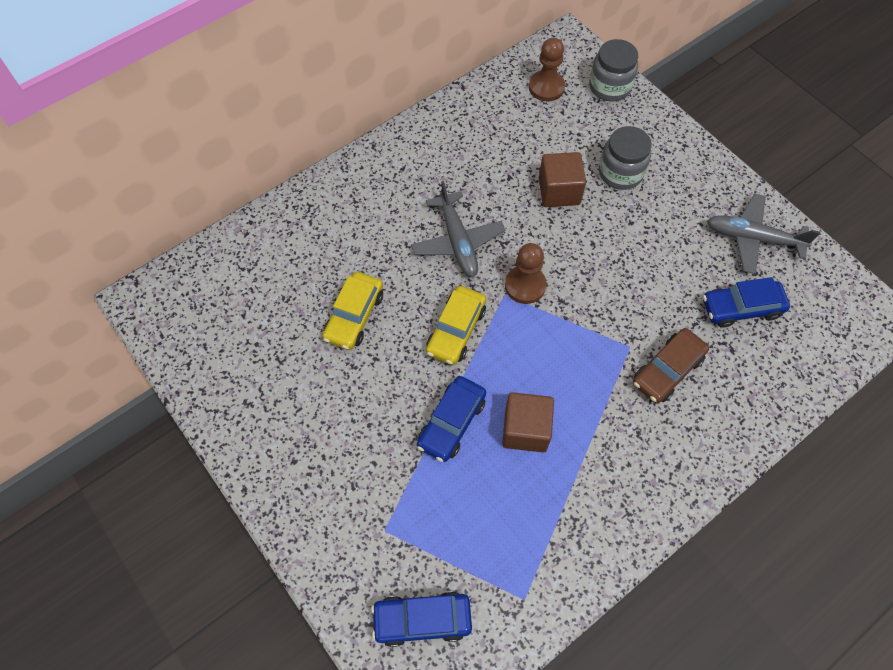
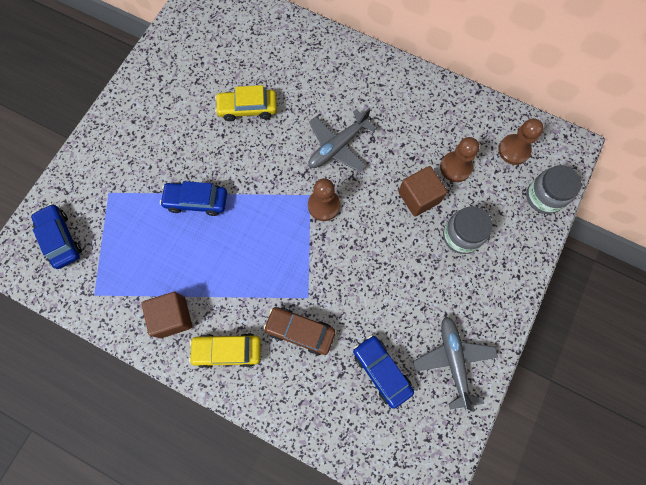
camera: 65 degrees right, 10 degrees up
(456, 330) = (266, 175): yellow car -> yellow car (227, 351)
(525, 430) = (211, 250): brown cube -> brown cube (172, 317)
(540, 144) = (455, 167): none -> brown pawn

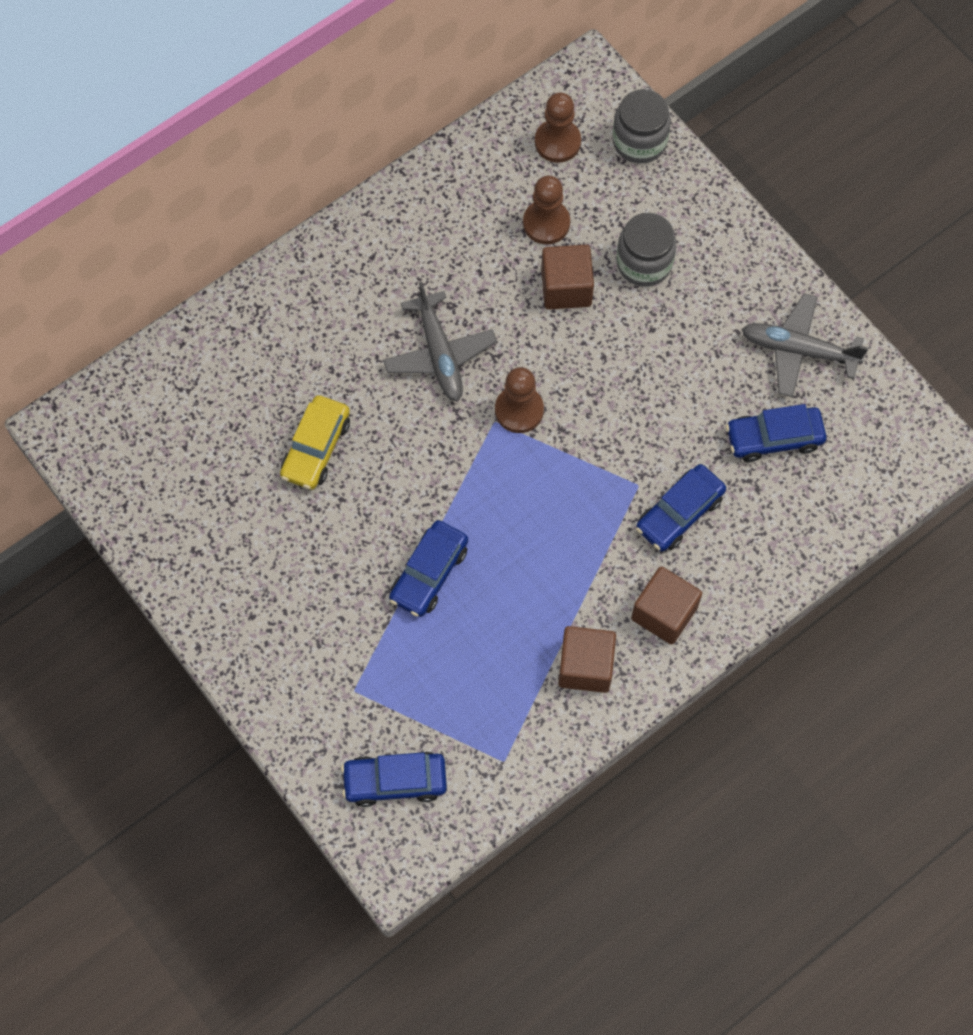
camera: 65 degrees left, 5 degrees down
(227, 351) = (664, 613): yellow car -> brown cube
(300, 331) = (679, 513): brown car -> blue car

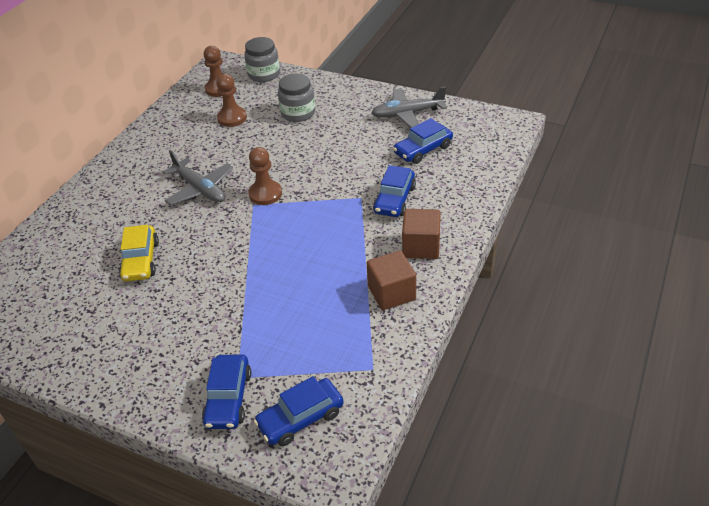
camera: 25 degrees left, 25 degrees down
(429, 573) = (255, 290): blue car -> blue car (228, 398)
(566, 288) = (260, 137): brown cube -> none

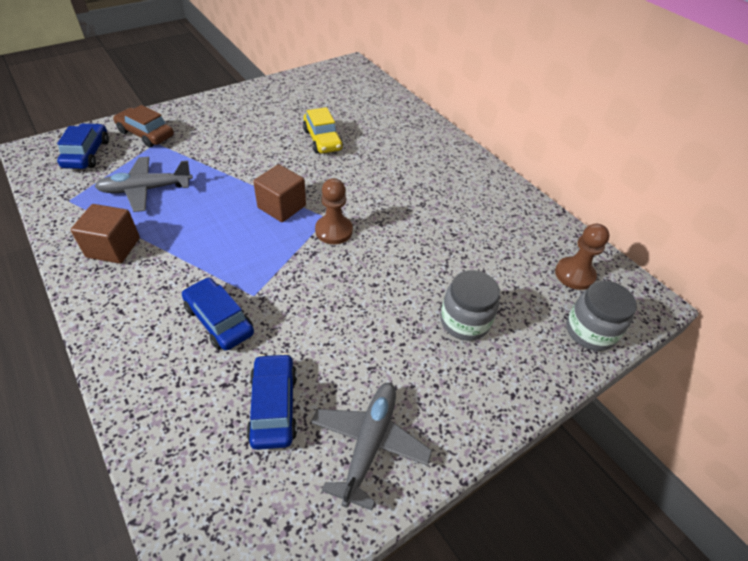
camera: 115 degrees right, 5 degrees up
(141, 260) = (322, 140): yellow car -> yellow car turned 135 degrees counterclockwise
(200, 189) = (384, 195): grey plane -> grey plane (146, 189)
(228, 398) = (146, 134): blue car -> brown car
(232, 118) = (496, 260): brown pawn -> none
(421, 246) = (133, 299): brown cube -> brown cube (282, 207)

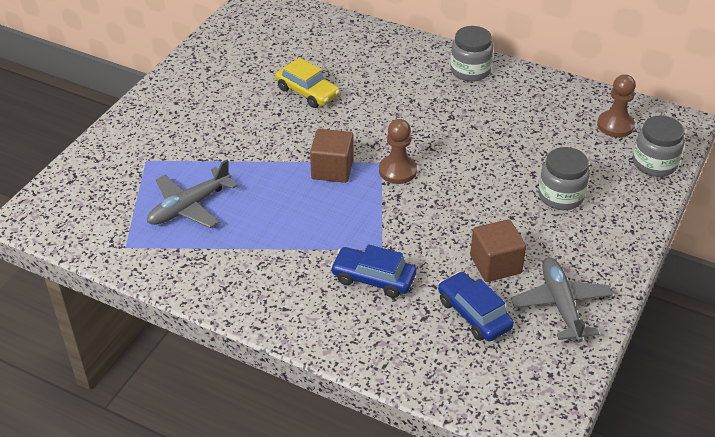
camera: 25 degrees left, 5 degrees down
(87, 154) = (88, 199): blue car -> none
(113, 247) = (219, 266): brown cube -> brown cube (495, 264)
(146, 134) = (125, 156): brown car -> none
(471, 173) = (470, 71): none -> grey jar

